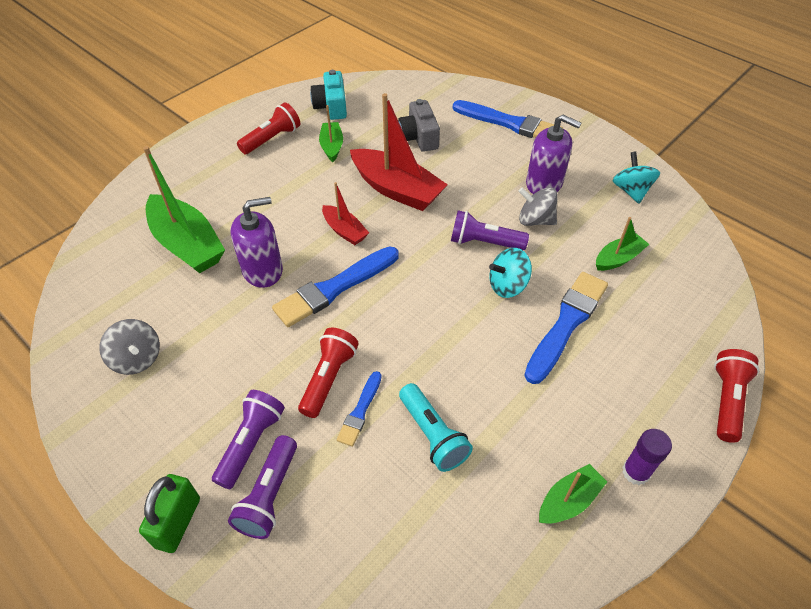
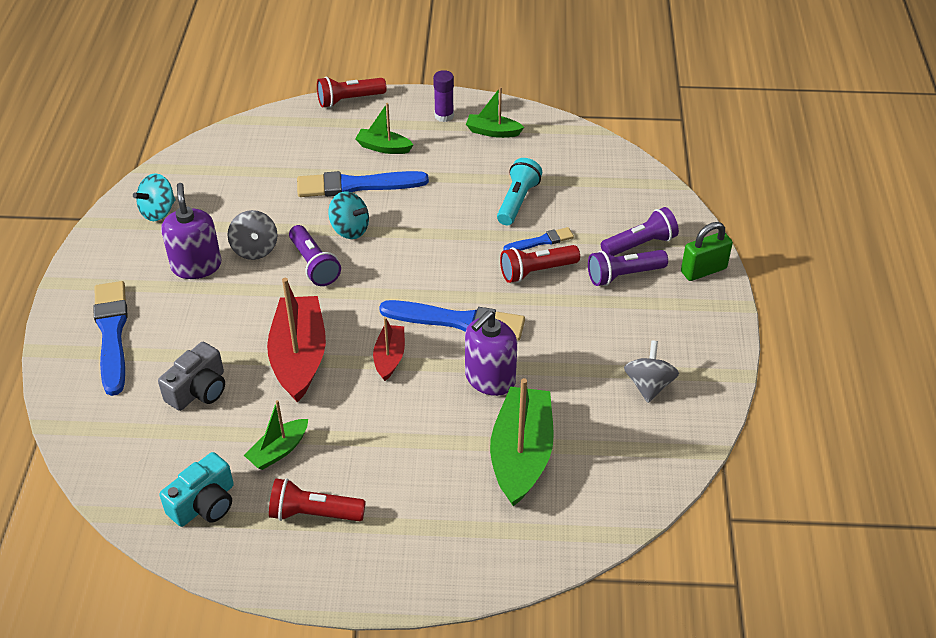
camera: 130 degrees left, 5 degrees down
(262, 270) = (490, 378): purple soap dispenser -> purple soap dispenser turned 75 degrees counterclockwise
(618, 258) = (258, 187): green boat -> green boat (383, 147)

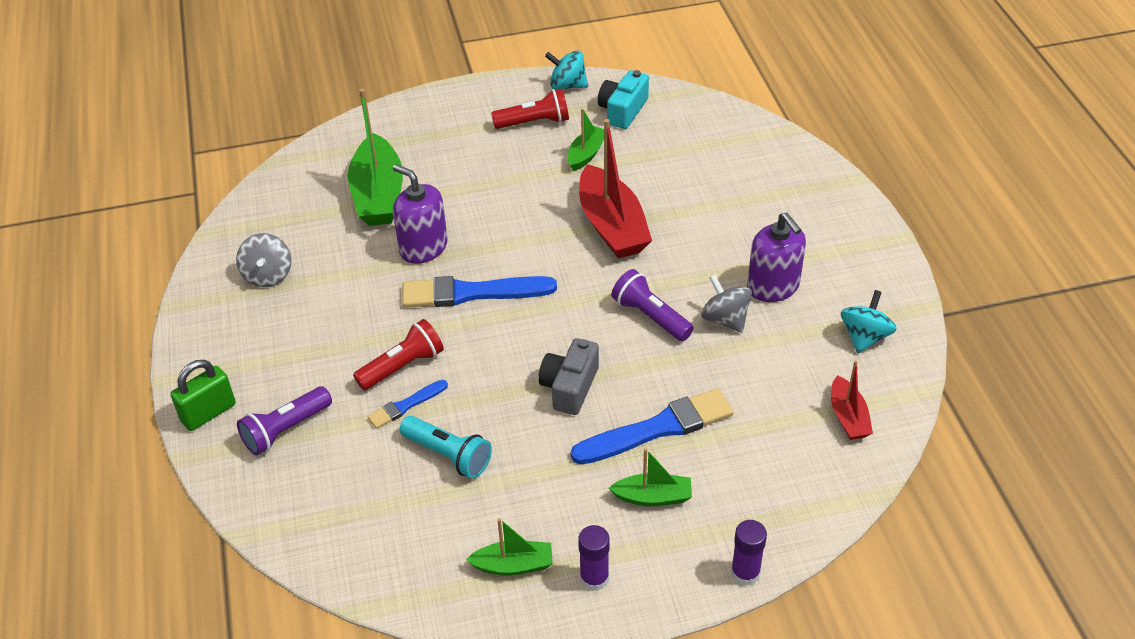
camera: 165 degrees right, 0 degrees up
(112, 334) = (800, 206): blue brush -> none
(198, 390) = (685, 181): grey camera -> grey camera (570, 387)
(349, 100) = (745, 573): red flashlight -> purple glue stick
(350, 229) = (634, 367): turquoise spinning top -> turquoise spinning top (567, 85)
(389, 357) = (526, 244): red boat -> red boat (848, 417)
(490, 378) = (423, 247): purple soap dispenser -> purple soap dispenser turned 75 degrees counterclockwise
(517, 201) = (448, 455): turquoise flashlight -> turquoise flashlight turned 60 degrees counterclockwise
(623, 275) = (302, 385): purple flashlight -> none

